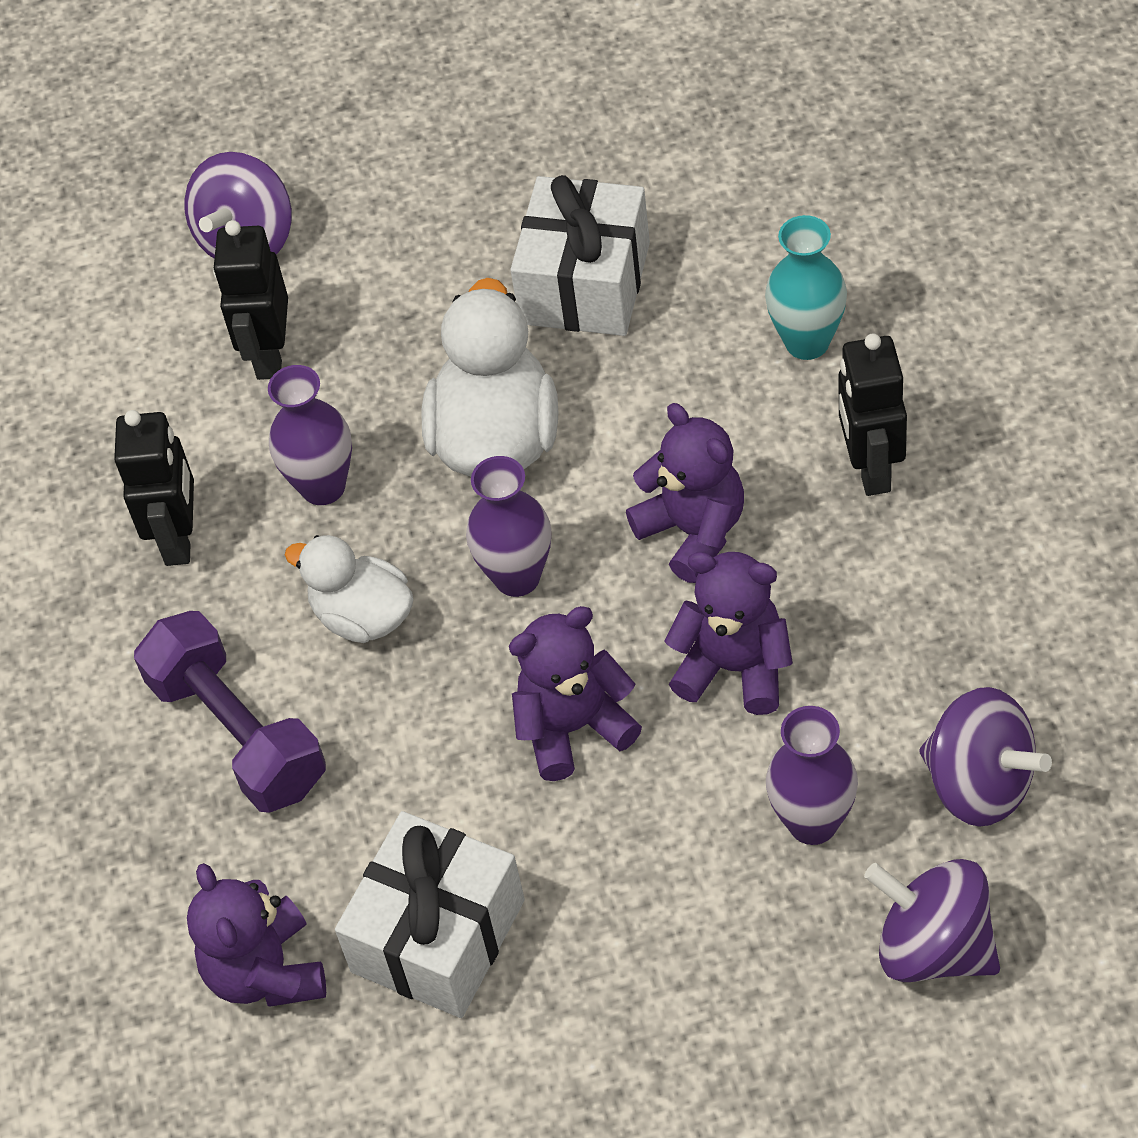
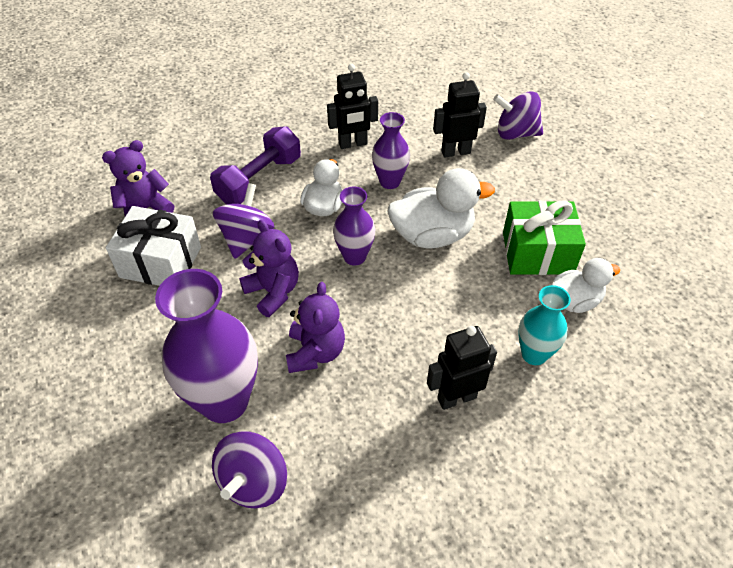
camera: 70 degrees right, 5 degrees down
(585, 283) = (537, 253): white gift -> green gift
(693, 531) = (396, 322): purple teddy bear -> none
(709, 257) = (575, 301): none -> white duck
(813, 822) = (224, 401): purple vase -> purple vase, size x1.79
(933, 946) = (149, 471): purple spinning top -> purple spinning top (247, 238)

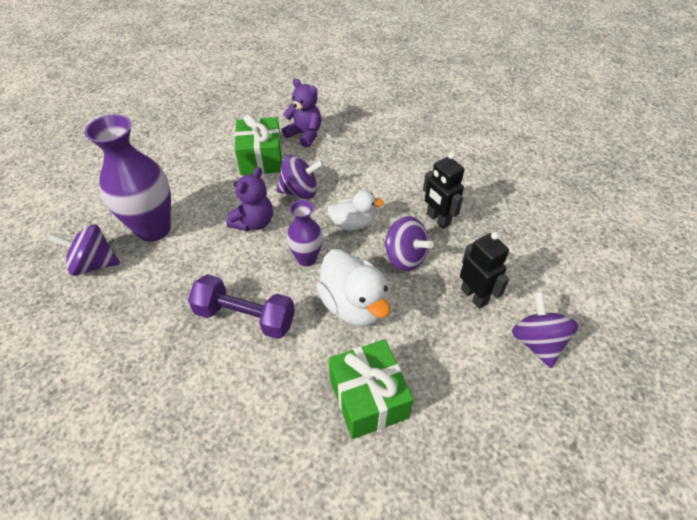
camera: 70 degrees right, 0 degrees up
(160, 262) = (261, 158): white gift -> green gift
(259, 179) = (363, 178): purple dumbbell -> purple dumbbell (245, 317)
(315, 352) = (205, 263): purple teddy bear -> none
(390, 182) = (405, 257): purple vase -> purple spinning top
(456, 397) = (180, 366): black robot -> none
(534, 354) = (239, 419): turquoise vase -> none
(575, 301) = (315, 446): white duck -> none

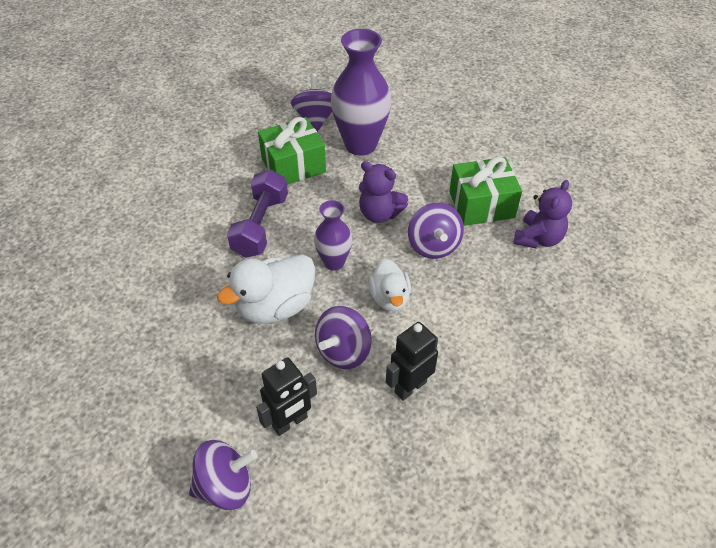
camera: 85 degrees right, 0 degrees up
(368, 398) = (171, 324): green gift -> green gift (293, 165)

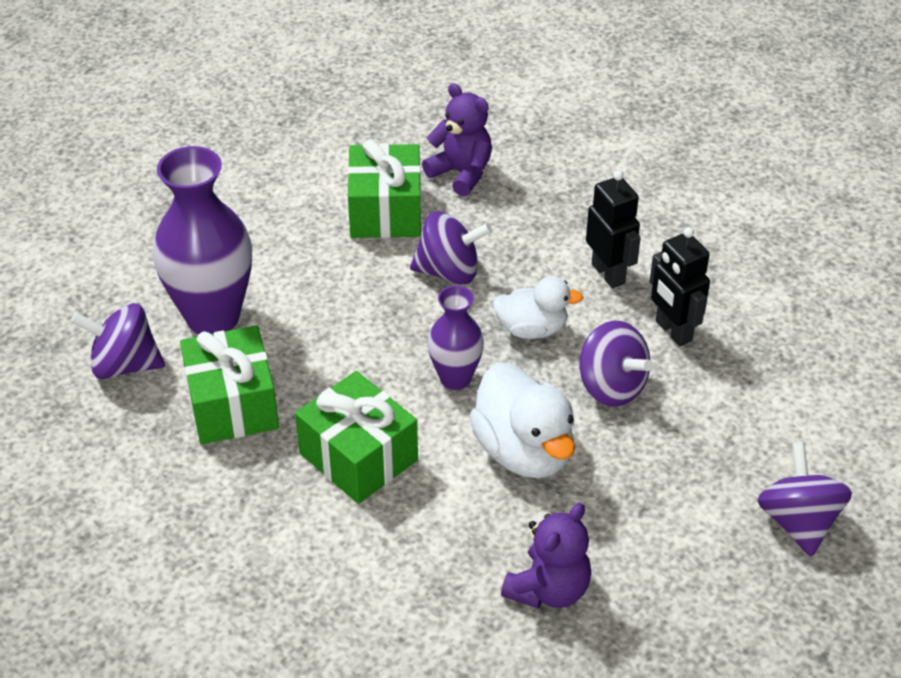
camera: 80 degrees left, 5 degrees down
(260, 225) = (358, 457): purple dumbbell -> green gift
(290, 422) = (713, 451): black robot -> black robot (608, 273)
(379, 213) = (372, 317): purple teddy bear -> purple teddy bear (548, 589)

